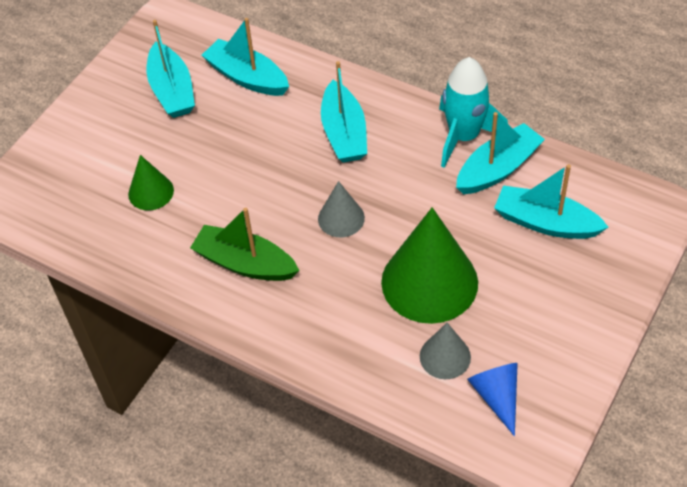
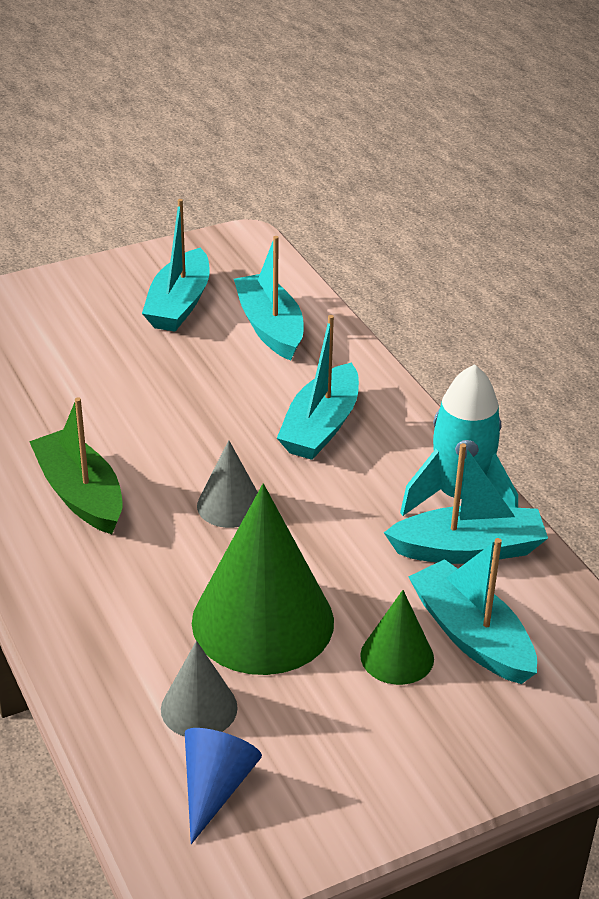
camera: 30 degrees right, 15 degrees down
(151, 192) = (58, 382): green cone -> green cone (397, 656)

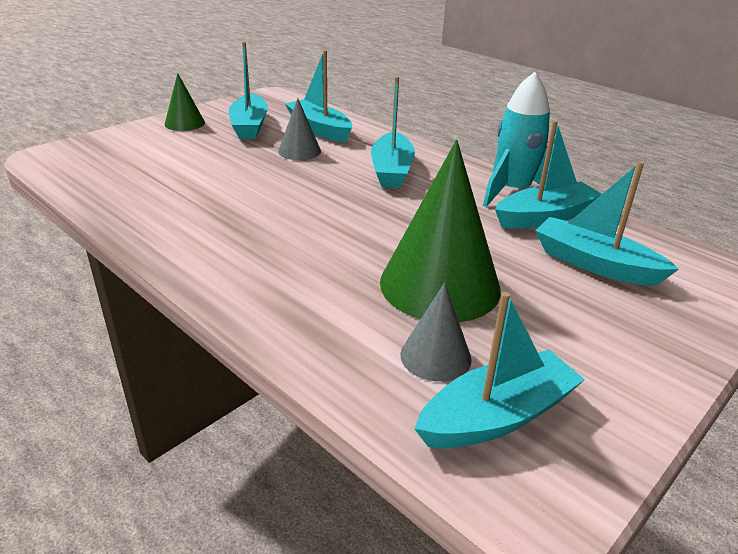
camera: 20 degrees left, 5 degrees down
(80, 494) = (239, 233): green boat -> none
(215, 787) = (497, 416): blue cone -> turquoise boat
(229, 505) = (360, 220): grey cone -> grey cone (299, 151)
(397, 656) = (557, 287): green cone -> green cone (184, 123)

